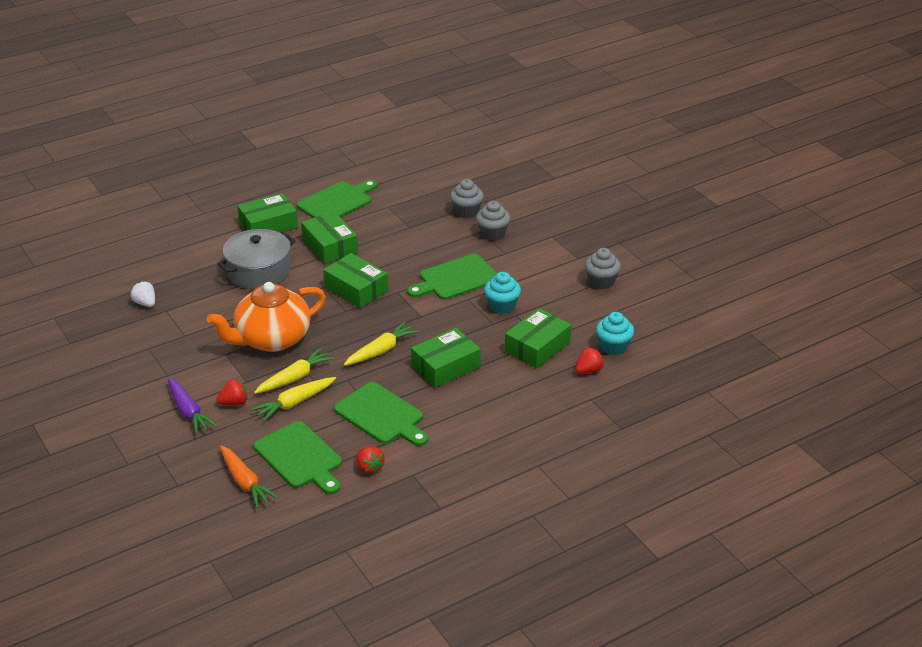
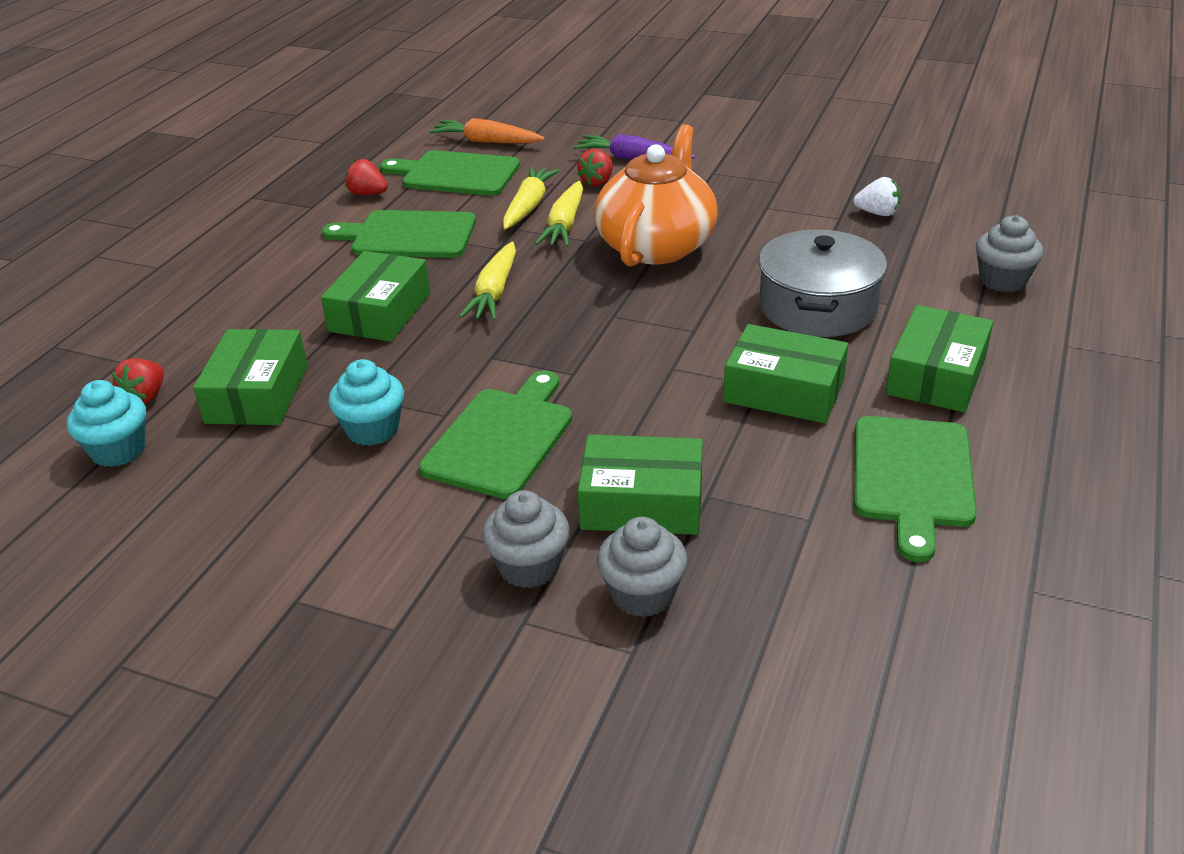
camera: 145 degrees right, 0 degrees up
(356, 289) = (641, 348): green box -> green box (642, 502)
(601, 282) = (207, 567): grey cupcake -> grey cupcake (1002, 280)

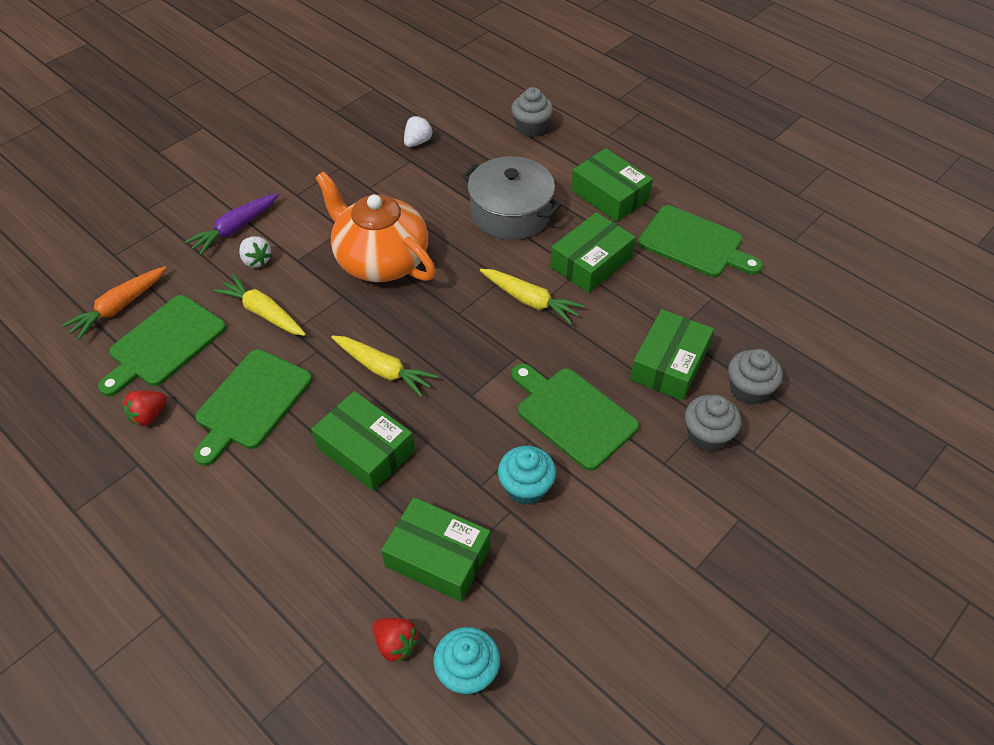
camera: 70 degrees left, 15 degrees up
(565, 224) = (310, 300): yellow carrot -> yellow carrot (530, 300)
(597, 182) = (256, 260): red strawberry -> white strawberry

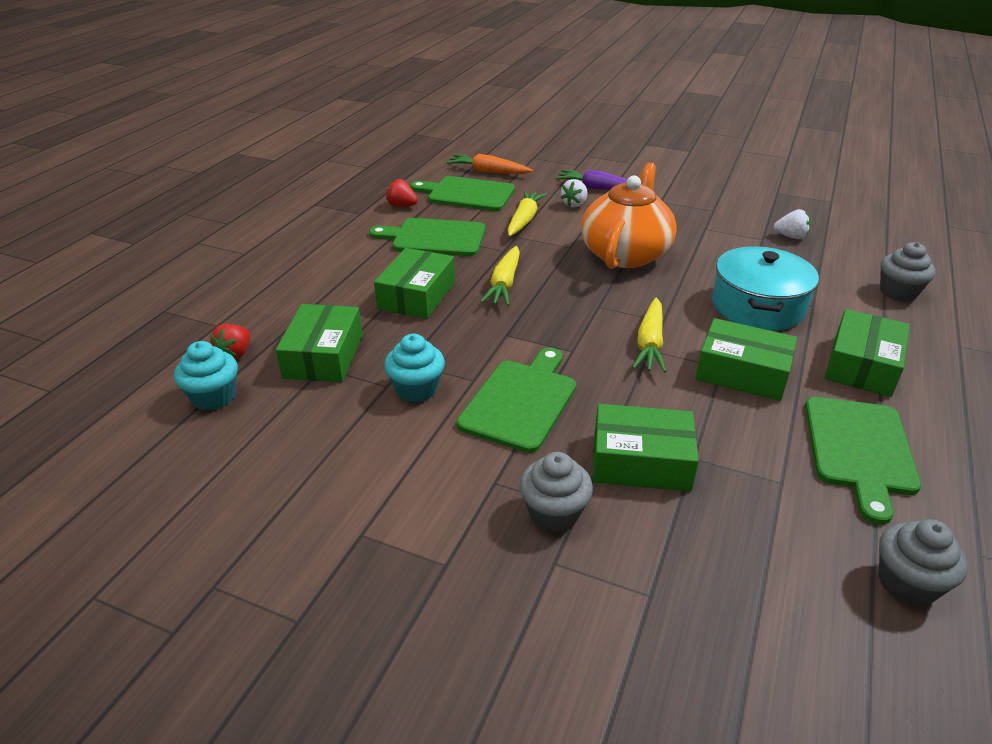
camera: 70 degrees right, 15 degrees down
(510, 213) = (757, 306): grey pot -> turquoise pot
(748, 390) = (652, 543): grey cupcake -> grey cupcake (907, 583)

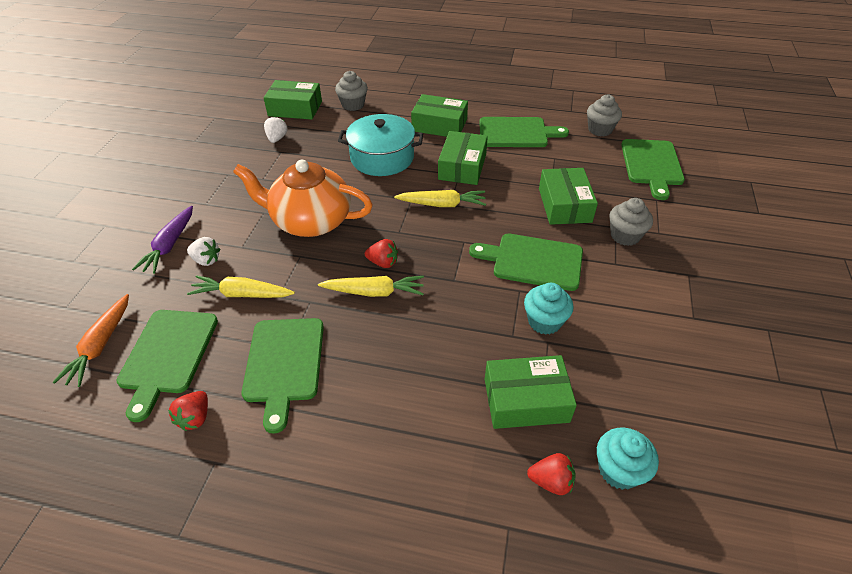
camera: 100 degrees left, 10 degrees up
(416, 295) = (407, 353): green box -> green box (295, 108)
(547, 292) = (383, 262): none -> red strawberry
(774, 633) = (651, 165): none -> green cutting board

